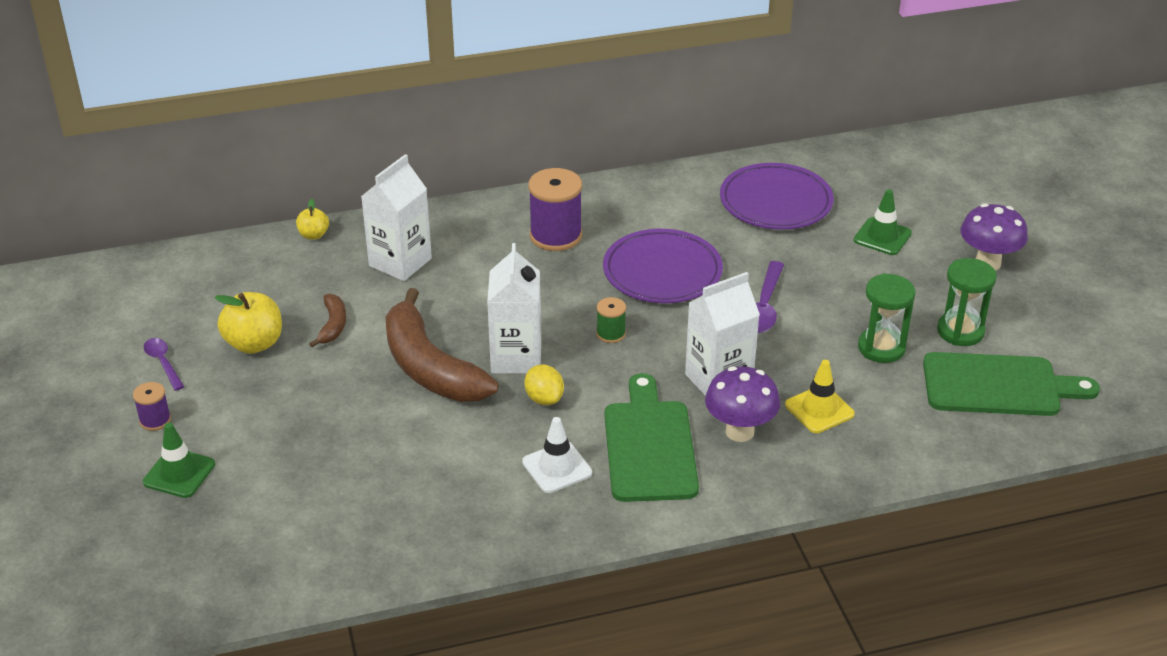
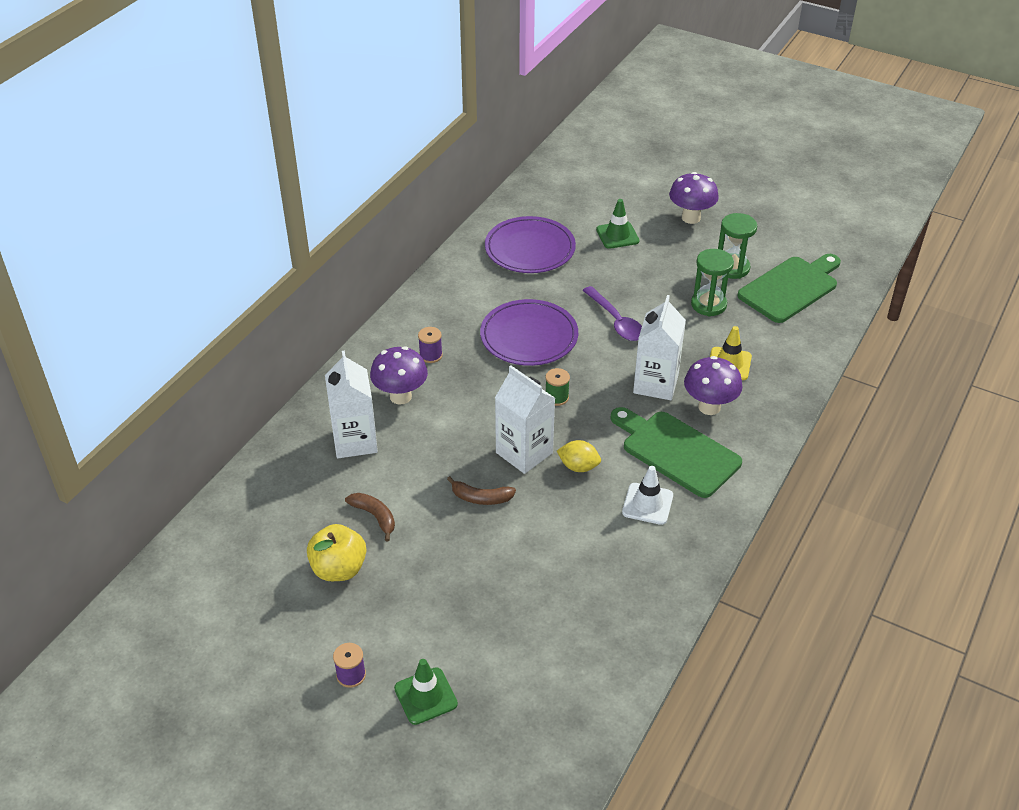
camera: 45 degrees left, 5 degrees up
(163, 363) = (293, 632): purple spoon -> none
(314, 235) = (263, 463): yellow apple -> none
(430, 367) = (481, 498): brown banana -> brown banana, size x0.45
(484, 252) = (400, 396): none -> purple mushroom
(555, 236) = (431, 355): purple spool -> purple spool, size x0.51

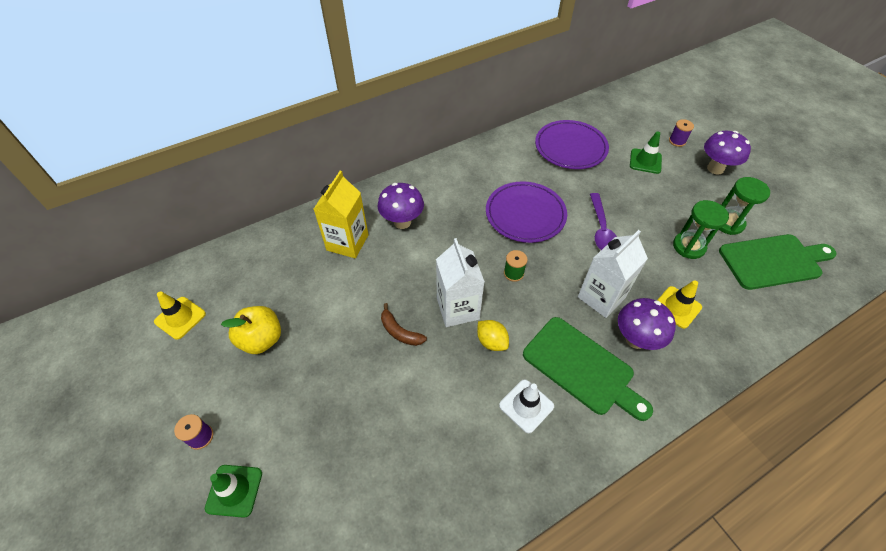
camera: 30 degrees right, 10 degrees up
(225, 592) = (180, 318): none -> yellow traffic cone
(355, 441) = (347, 242): white carton -> yellow carton
(375, 516) = (316, 309): brown banana -> none
(431, 355) = (445, 199): purple spool -> purple spool (677, 141)
(676, 451) = (582, 368): green cutting board -> green cutting board turned 150 degrees clockwise

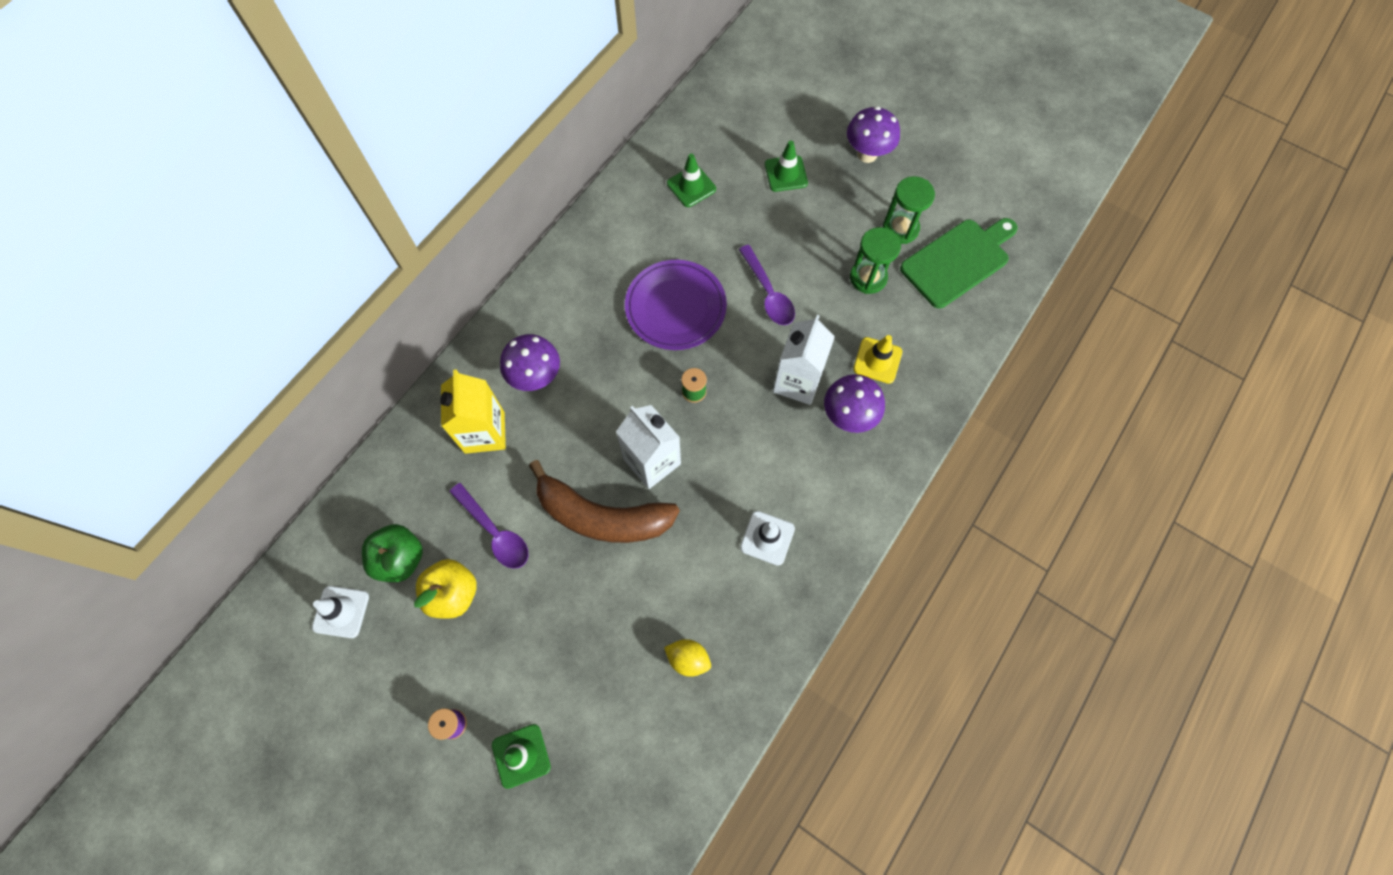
camera: 25 degrees left, 15 degrees up
(180, 318) = (341, 612): yellow traffic cone -> white traffic cone
(241, 300) = (400, 558): none -> green apple
(316, 310) = (495, 532): none -> purple spoon
(400, 332) = (602, 516): brown banana -> brown banana, size x2.23
(491, 341) = (704, 484): yellow lemon -> yellow lemon (688, 659)
(570, 147) = (691, 186): purple plate -> green traffic cone
(582, 368) = (806, 472): green cutting board -> none
(677, 141) = (813, 128): purple spool -> none

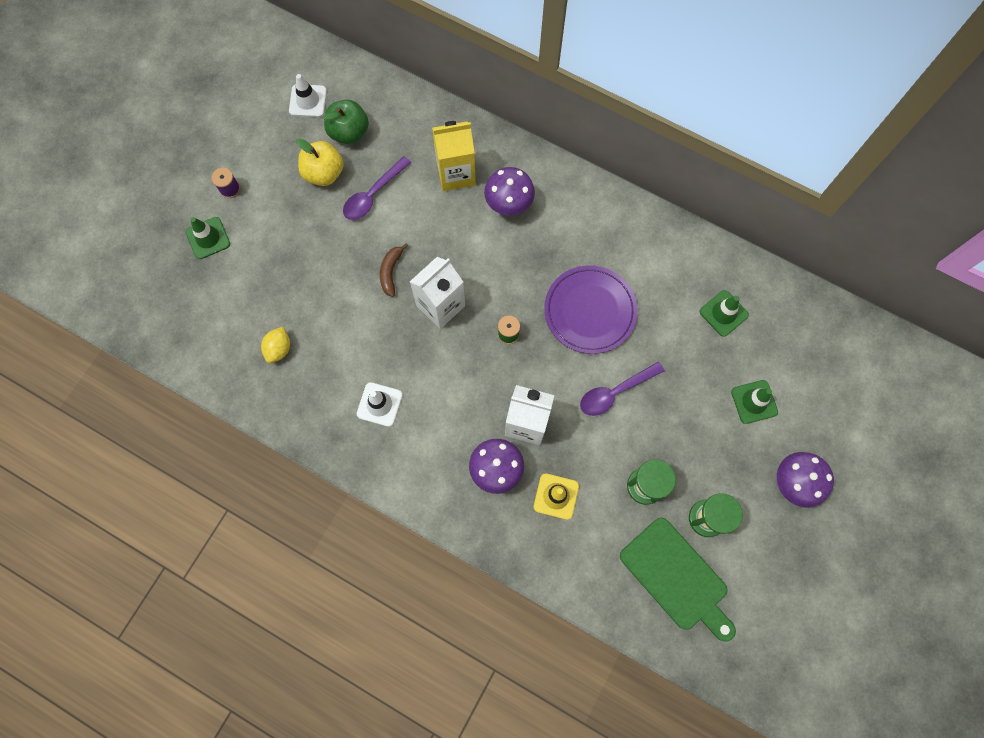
camera: 85 degrees right, 5 degrees up
(602, 516) = (391, 272): brown banana -> brown banana, size x0.45

